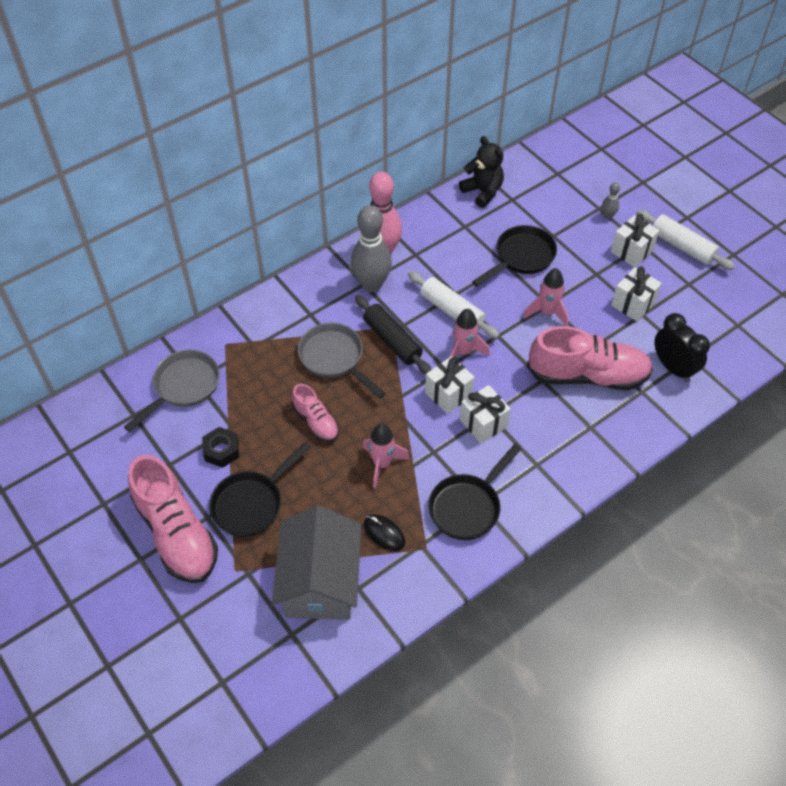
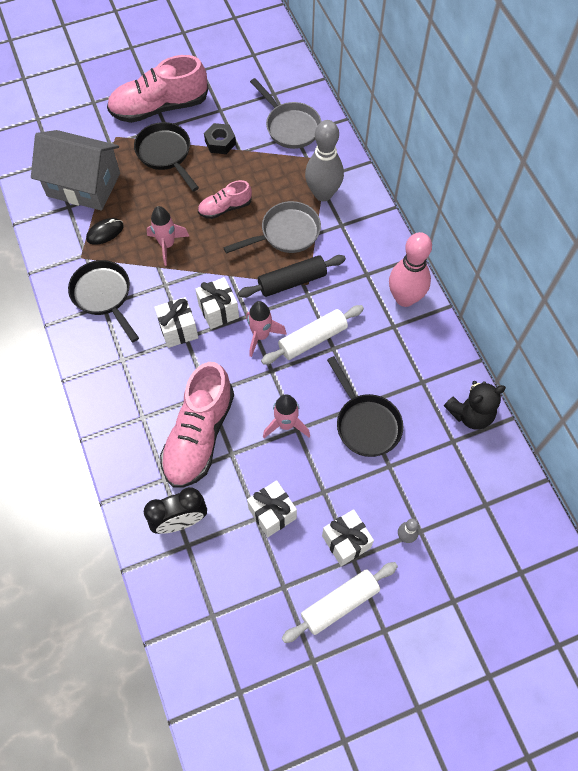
camera: 105 degrees right, 10 degrees up
(371, 284) = (364, 280): grey bowling pin -> grey bowling pin (323, 194)

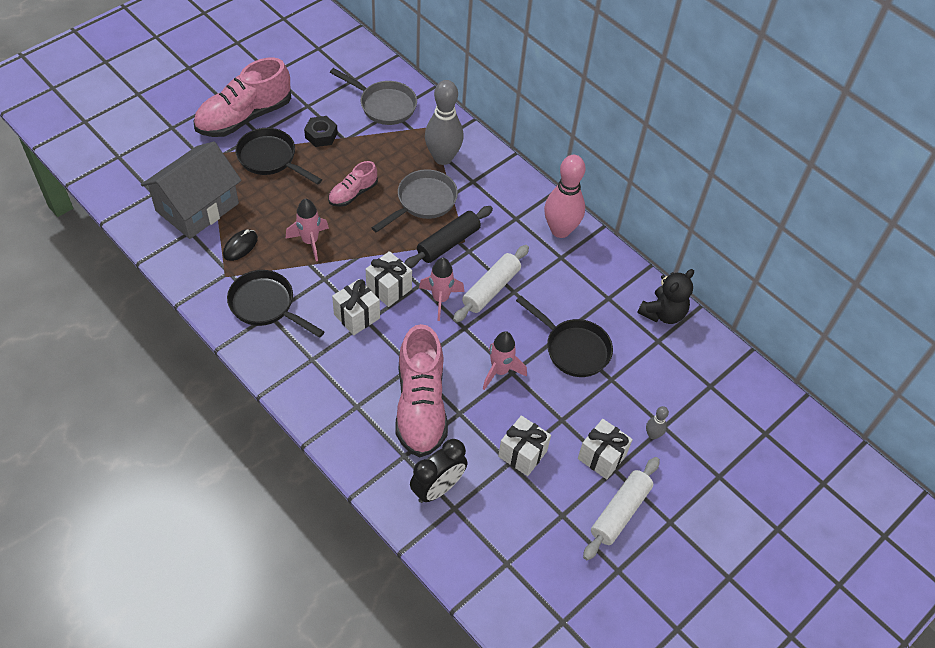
camera: 25 degrees left, 10 degrees down
(84, 184) = (197, 207): grey house -> grey house turned 45 degrees counterclockwise

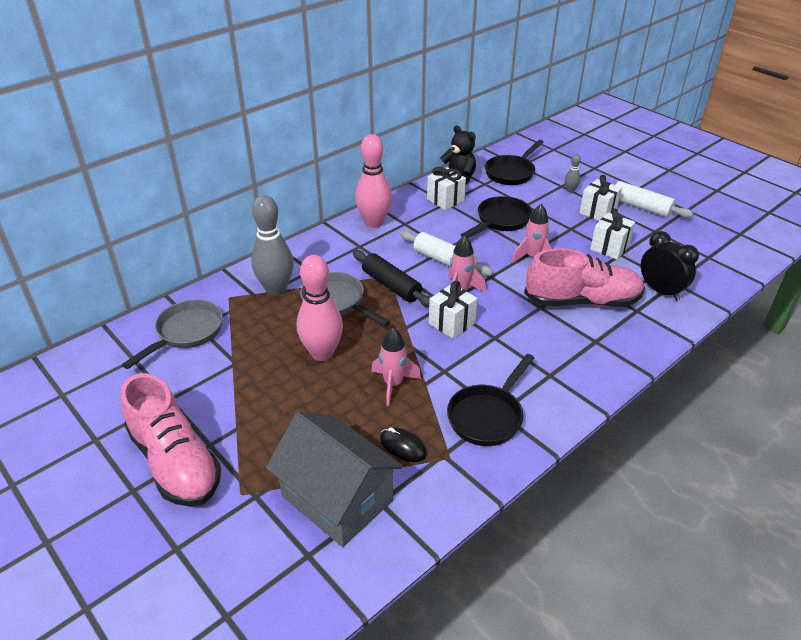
camera: 85 degrees left, 15 degrees down
(270, 159) = (258, 428): black pan -> black pan (511, 173)
(321, 135) = (225, 384): black nut -> none
(353, 193) = (322, 353): pink shoe -> pink bowling pin
(357, 316) = (490, 344): white gift -> white gift (445, 200)

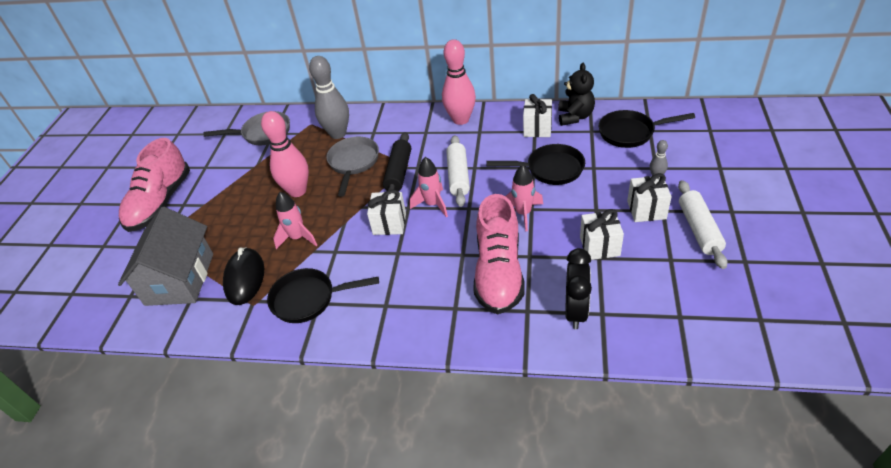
camera: 55 degrees right, 5 degrees up
(403, 446) = (244, 278): black mouse -> black mouse, size x1.64
(582, 301) = (499, 272): pink shoe -> pink shoe turned 45 degrees clockwise

